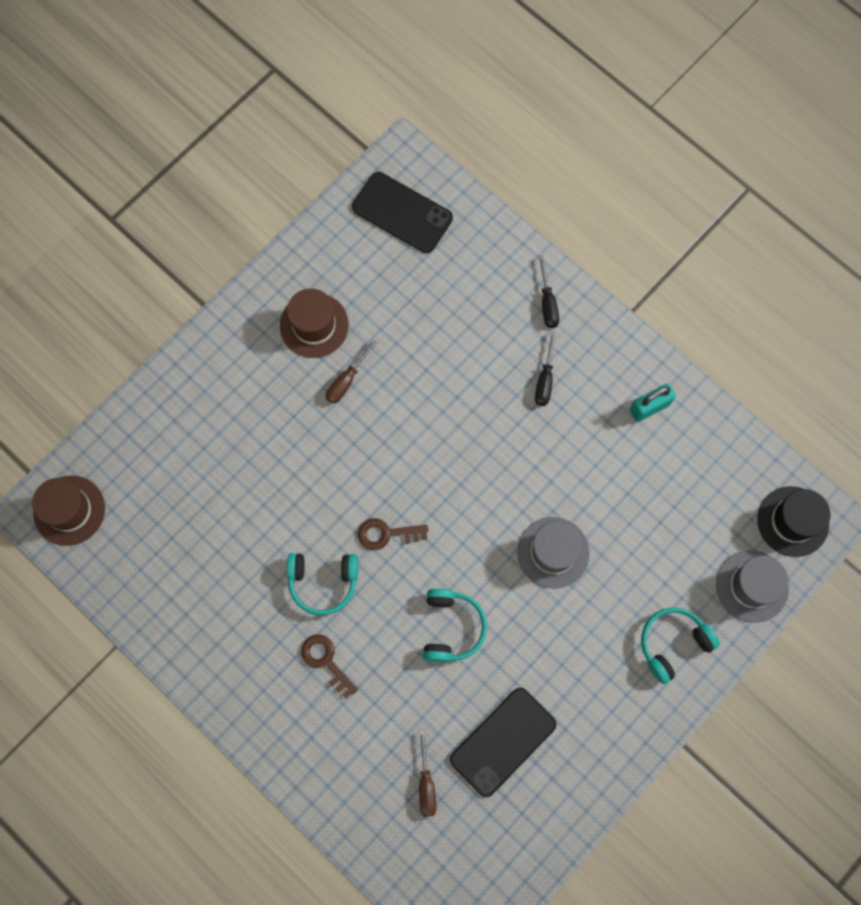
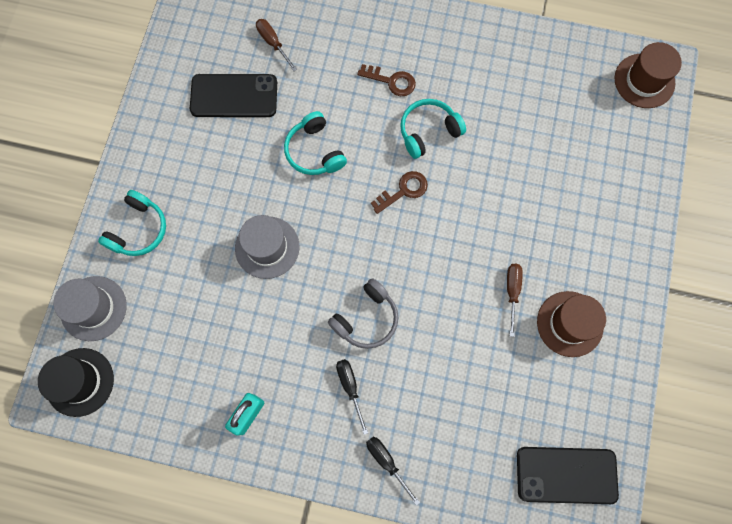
camera: 150 degrees right, 0 degrees up
(495, 431) = (366, 318): none -> grey headphones
(502, 741) = (234, 96): black phone -> black phone turned 75 degrees clockwise

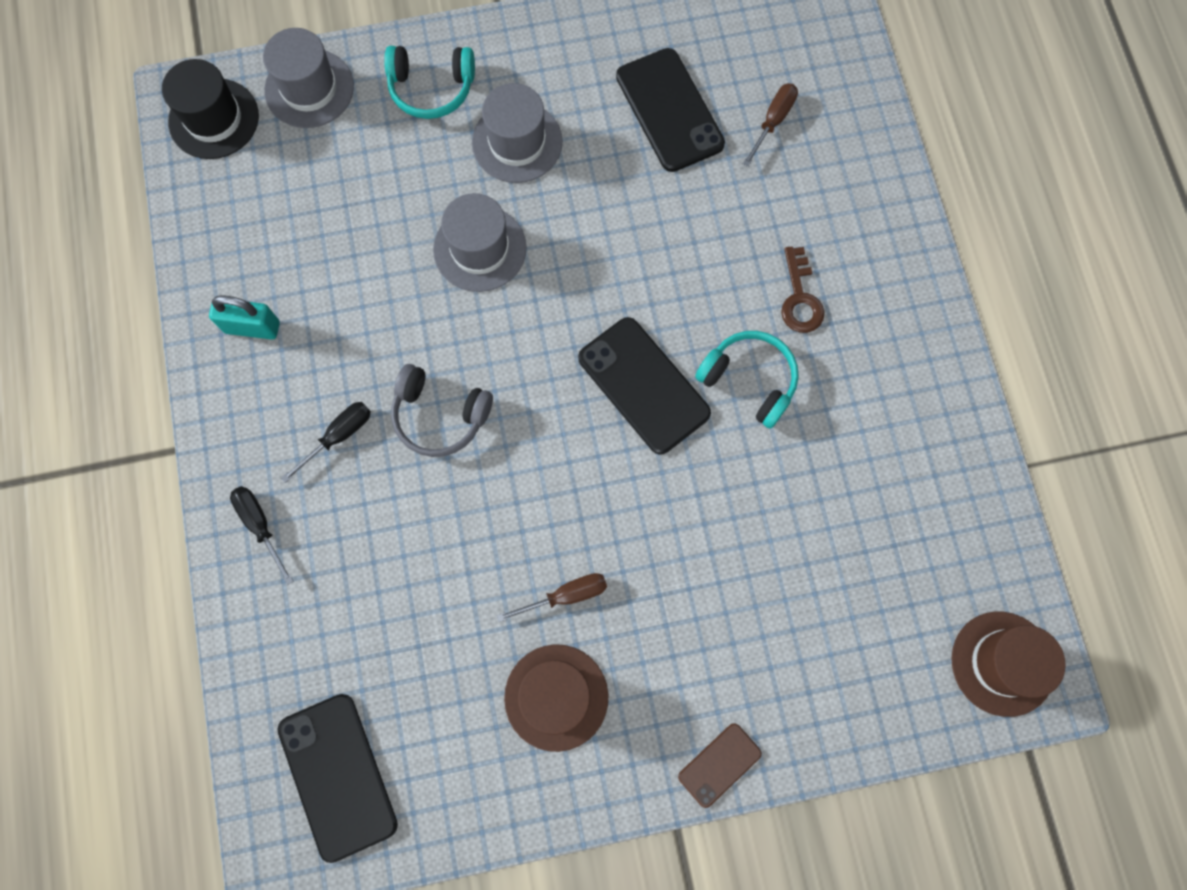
camera: 65 degrees right, 0 degrees up
(206, 193) = (517, 142): none -> grey hat
(314, 151) = (642, 245): turquoise headphones -> none
(386, 462) = (260, 525): black screwdriver -> black screwdriver turned 60 degrees counterclockwise
(403, 190) = (644, 385): brown key -> black phone
(643, 250) = (719, 764): none -> brown phone

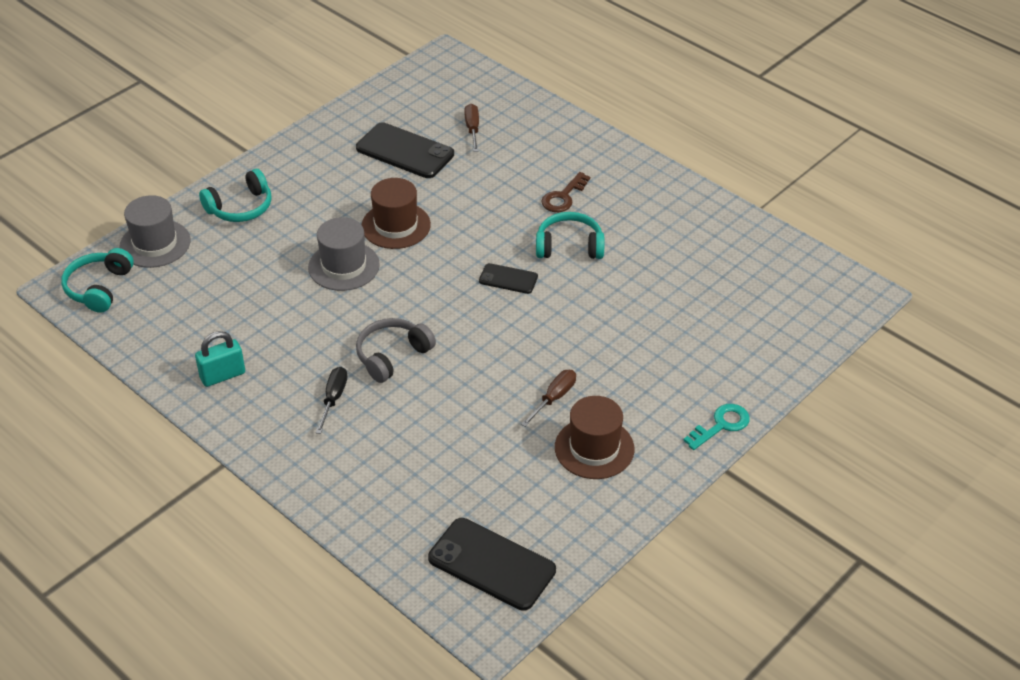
camera: 35 degrees left, 30 degrees down
(214, 119) = (99, 288): black hat -> turquoise headphones
(260, 525) = (320, 469): black screwdriver -> none
(440, 416) = (392, 356): grey headphones -> grey headphones turned 150 degrees clockwise
(517, 142) = (321, 207): grey hat -> none
(644, 385) = (508, 279): black phone -> black phone, size x0.55
(719, 764) = (721, 425): brown phone -> turquoise key
(800, 298) = (563, 197): brown key -> brown key turned 75 degrees clockwise
(1002, 663) = (830, 296): brown hat -> brown hat (396, 225)

